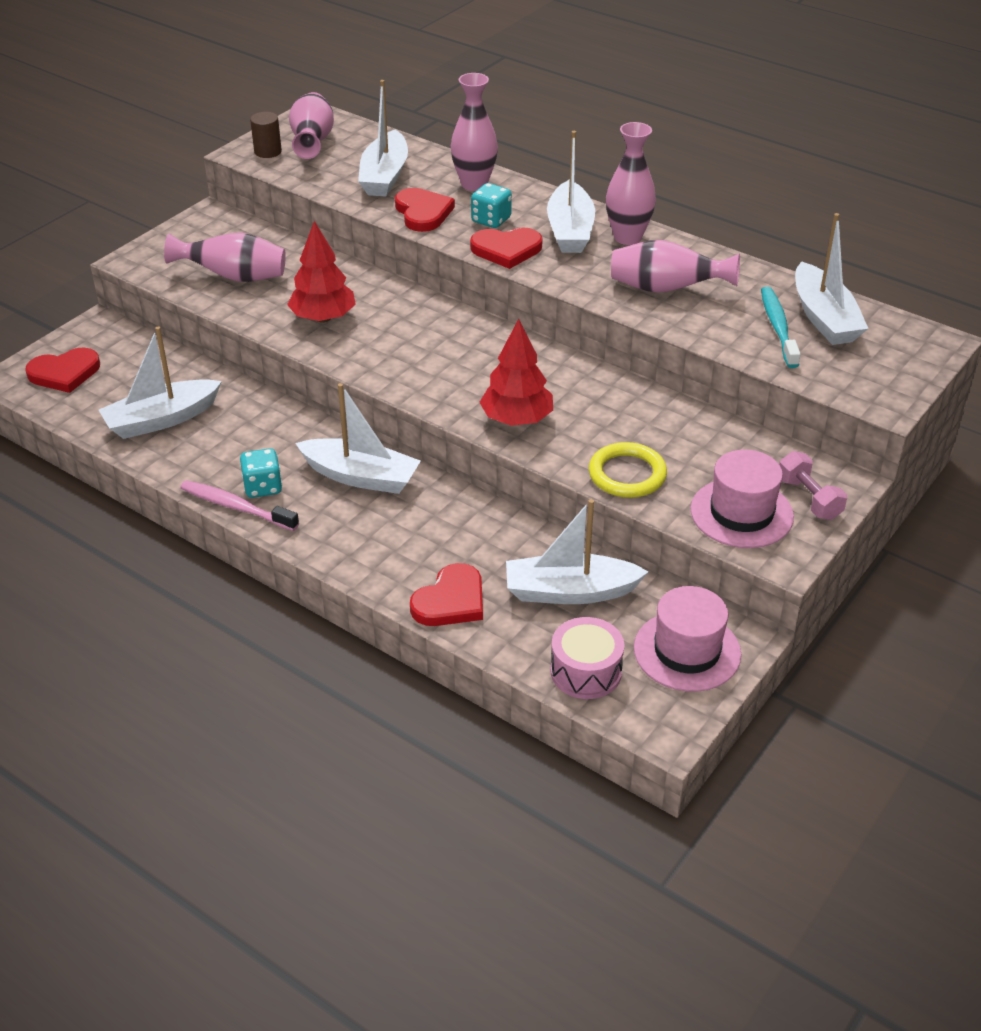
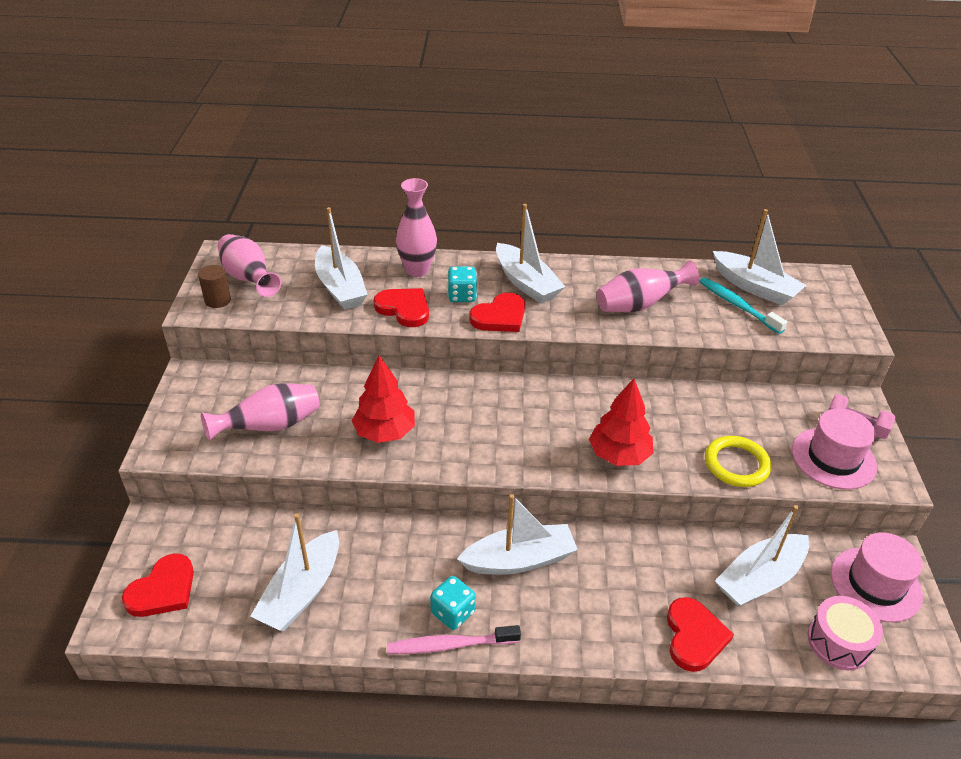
camera: 35 degrees left, 0 degrees up
(627, 237) = (570, 274): pink vase -> none

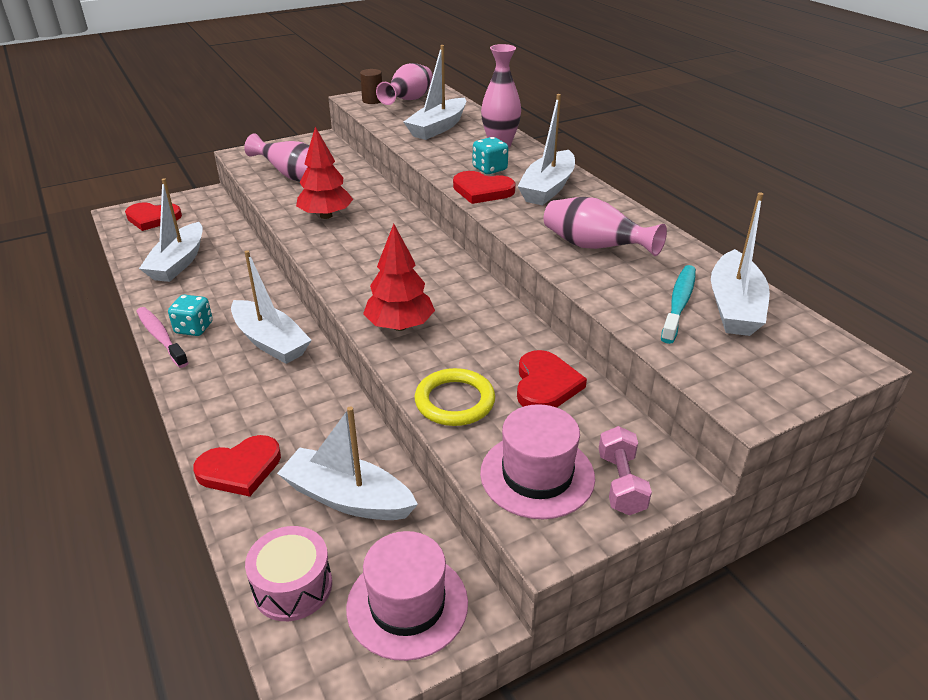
camera: 60 degrees right, 5 degrees down
(301, 592) = (178, 262): white boat -> white boat turned 75 degrees counterclockwise
(404, 309) = (442, 154): red heart -> red heart (545, 384)

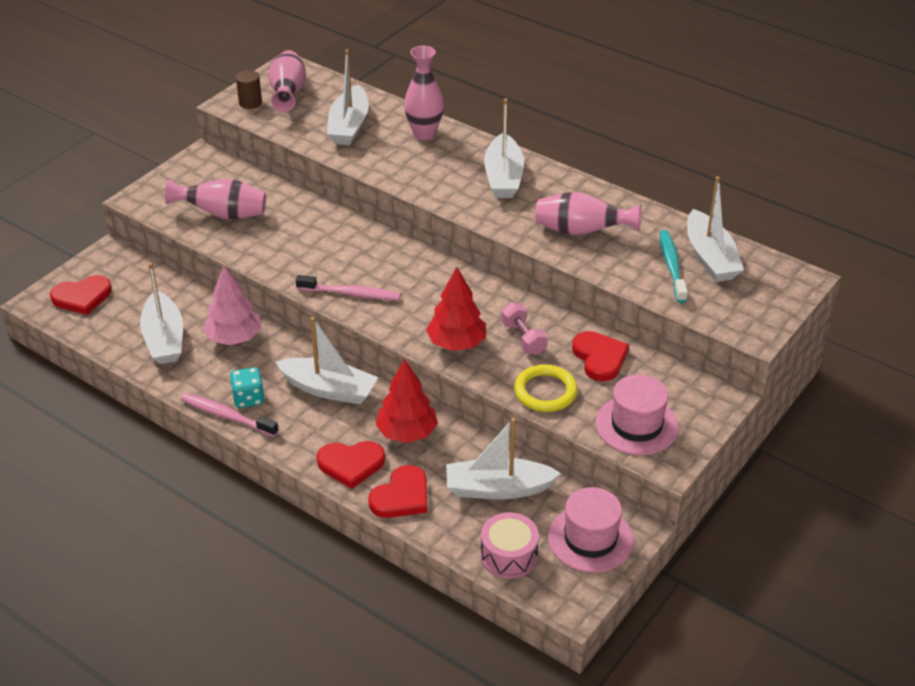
camera: 25 degrees left, 5 degrees up
(233, 277) = (234, 338): none -> pink tree
(326, 216) = (297, 252): red tree -> red tree (407, 433)
(339, 257) = (350, 293): none -> pink toothbrush
(482, 190) = (450, 195): red heart -> red heart (351, 464)
(489, 169) = (438, 167): turquoise dice -> none
(621, 483) = (692, 412): pink dumbbell -> pink dumbbell (523, 338)

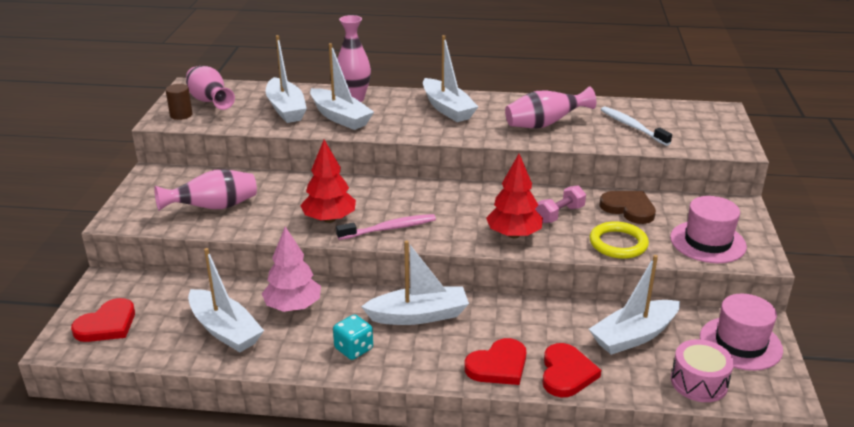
camera: 30 degrees left, 10 degrees down
(227, 416) = (348, 370): pink toothbrush -> none
(407, 433) = (518, 323): red tree -> red tree (329, 219)
(523, 338) = (559, 214): pink dumbbell -> pink dumbbell turned 75 degrees counterclockwise
(599, 358) = (628, 209): red heart -> brown heart
(672, 266) = (633, 127): turquoise toothbrush -> white toothbrush
(710, 257) = (650, 115): white boat -> white boat (340, 117)

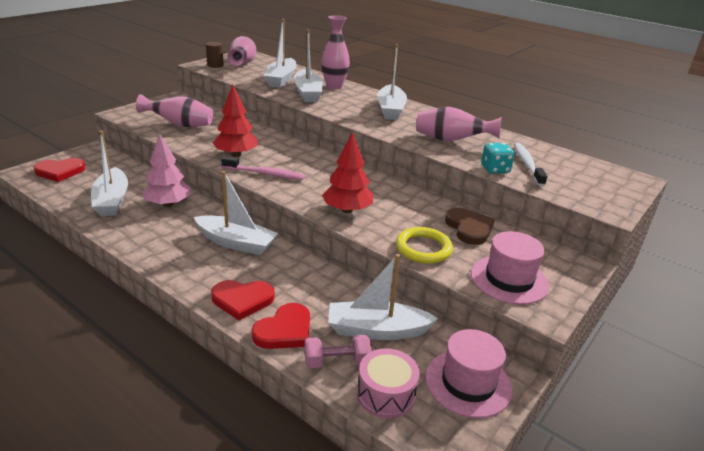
camera: 30 degrees right, 0 degrees up
(353, 349) = (166, 244): turquoise dice -> turquoise dice (495, 169)
(559, 214) = (403, 211): pink dumbbell -> pink dumbbell (337, 361)

